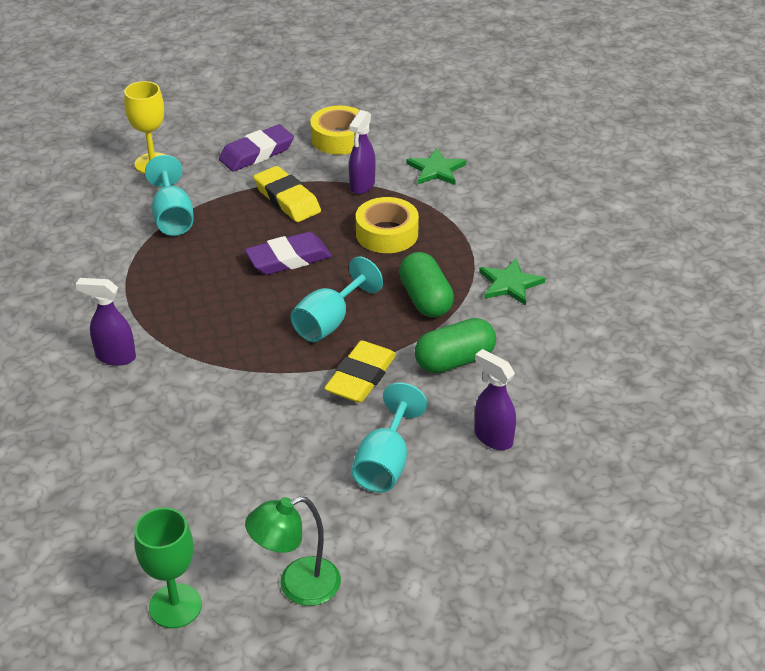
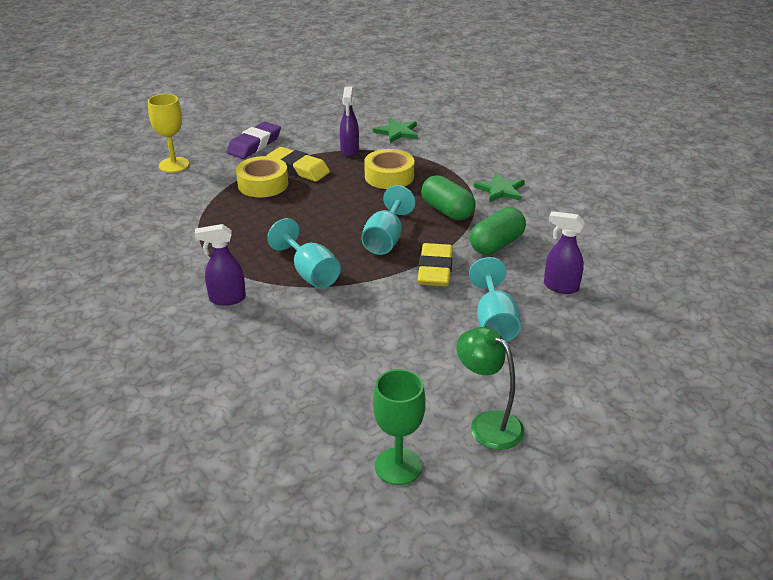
camera: 20 degrees left, 5 degrees down
(172, 217) = (213, 196): turquoise goblet -> turquoise goblet (310, 273)
(288, 259) = (325, 206): purple eraser -> none
(297, 586) = (488, 424): green lamp -> green lamp turned 90 degrees clockwise
(339, 138) = (312, 125): yellow tape -> yellow tape (263, 184)

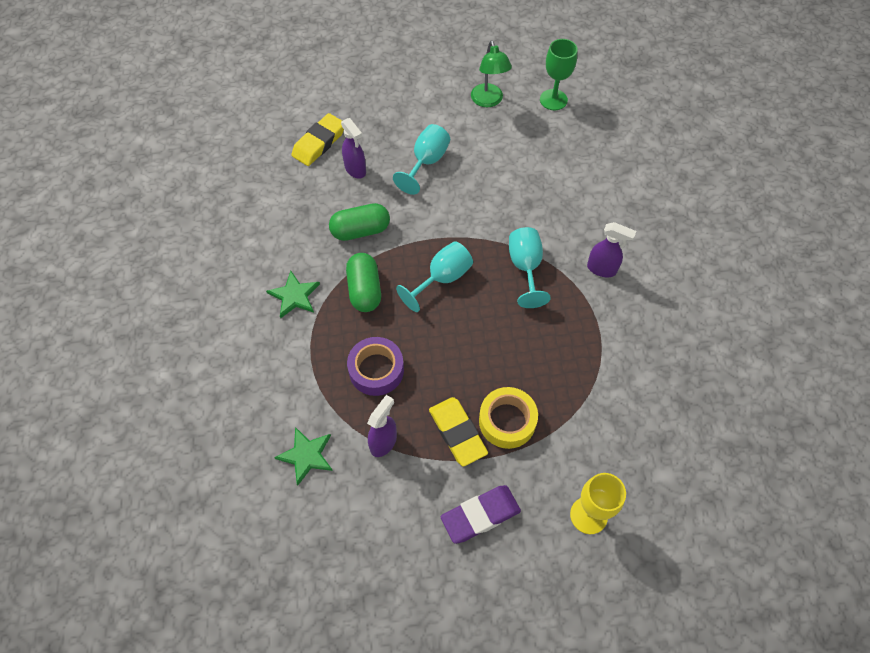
camera: 150 degrees left, 25 degrees up
(389, 176) = (376, 370): yellow tape -> purple tape
(435, 270) = (428, 226): yellow eraser -> yellow eraser (319, 143)

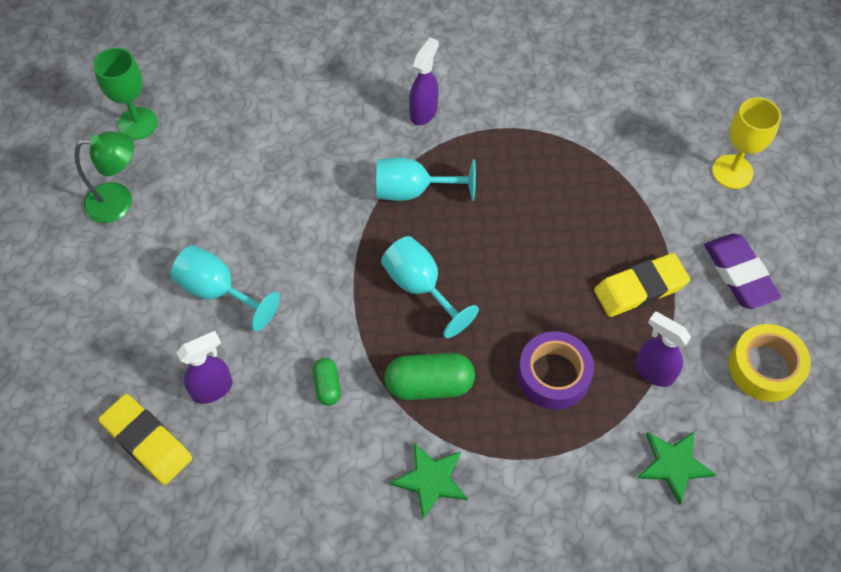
camera: 85 degrees left, 0 degrees up
(360, 230) = (327, 386): green capsule -> green capsule, size x0.56
(507, 421) = (624, 235): yellow tape -> yellow tape (765, 368)

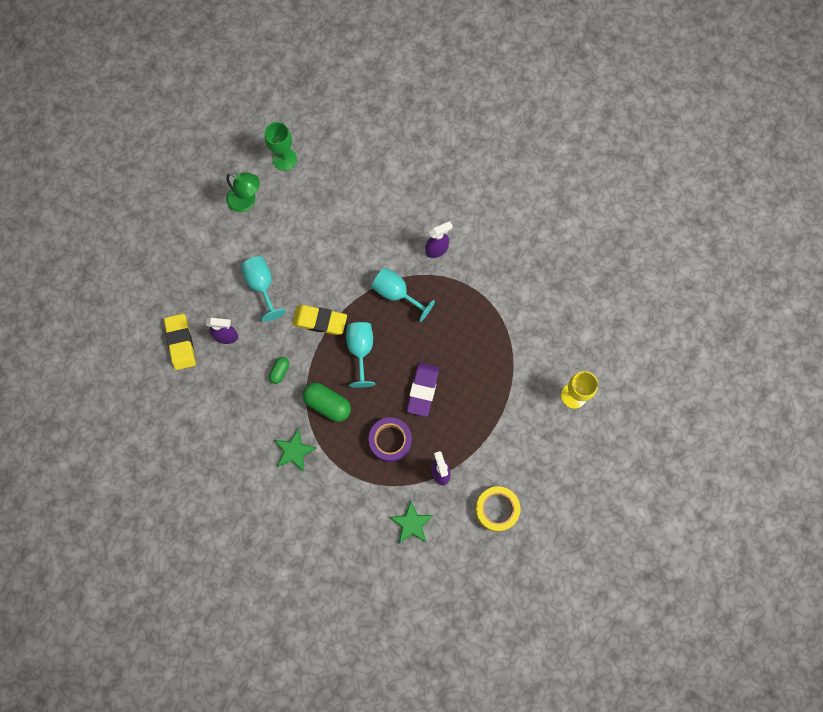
camera: 35 degrees right, 15 degrees up
(640, 288) = (469, 426): yellow eraser -> yellow eraser (320, 321)
(739, 274) = (526, 453): purple eraser -> purple eraser (422, 390)

